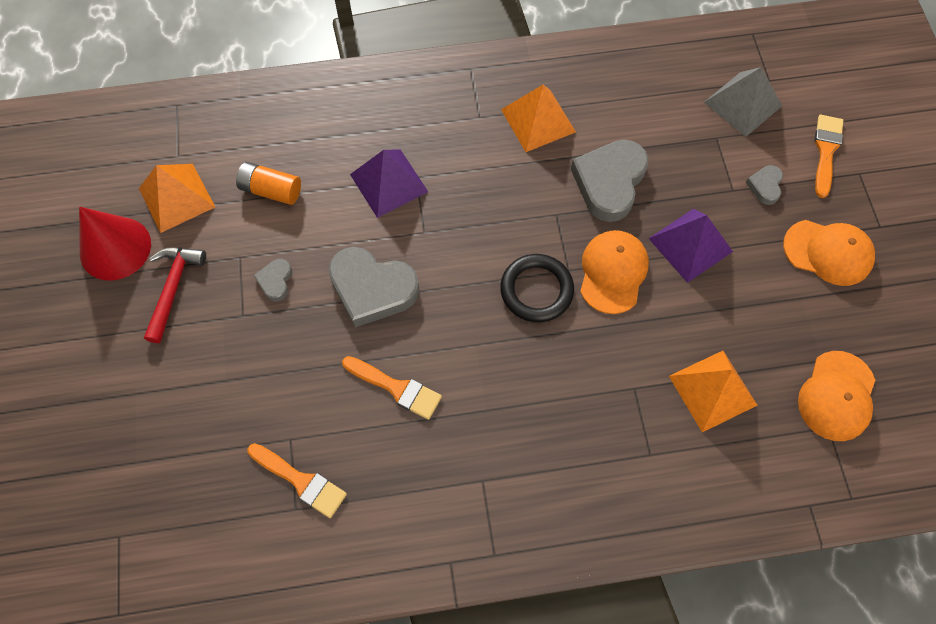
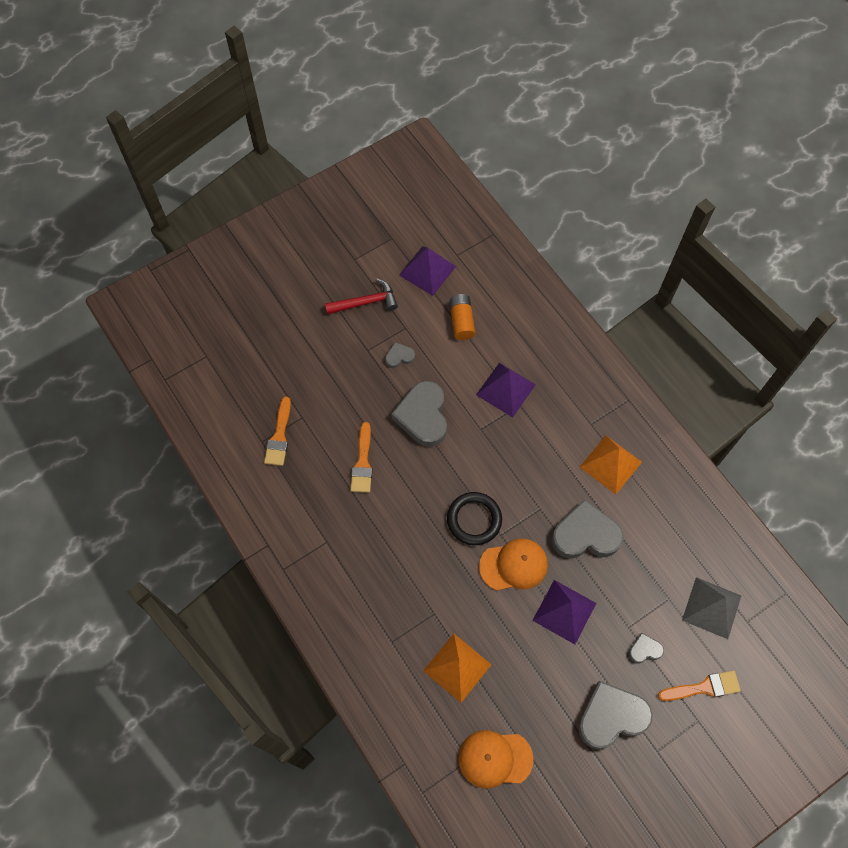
camera: 65 degrees right, 0 degrees up
(115, 248) = (375, 256): red cone -> none
(176, 197) = (427, 270): orange pyramid -> purple pyramid
(828, 252) = (611, 717): orange cap -> grey heart

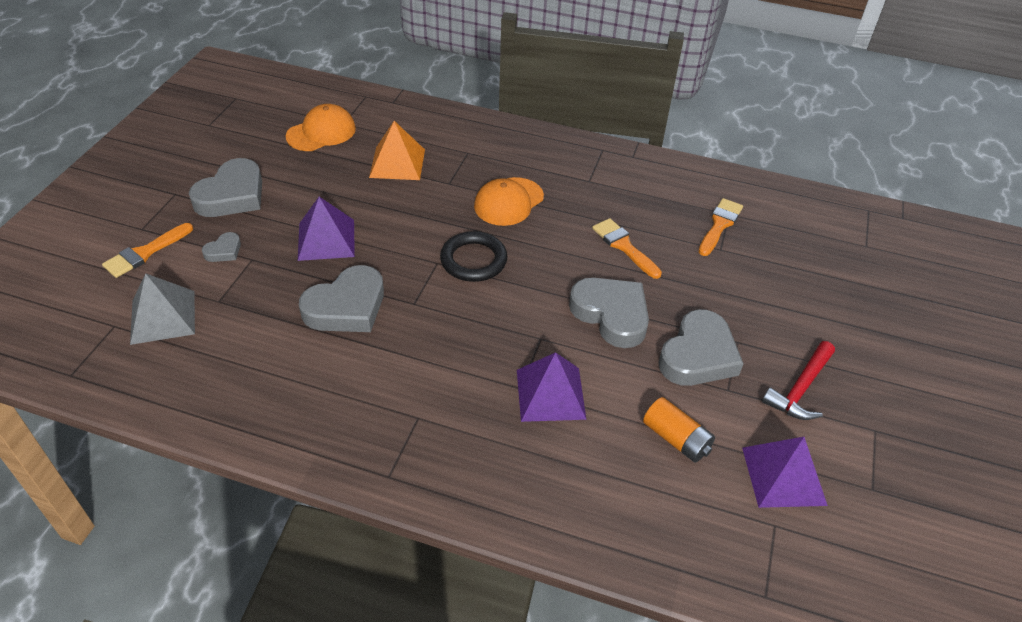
camera: 140 degrees right, 20 degrees down
(279, 436) = (719, 225): orange brush -> orange brush turned 60 degrees clockwise
(399, 357) = (698, 355): grey heart -> grey heart, size x2.11
(513, 565) = (403, 247): orange cap -> orange cap (508, 202)
(610, 464) = (363, 387): orange pyramid -> none

